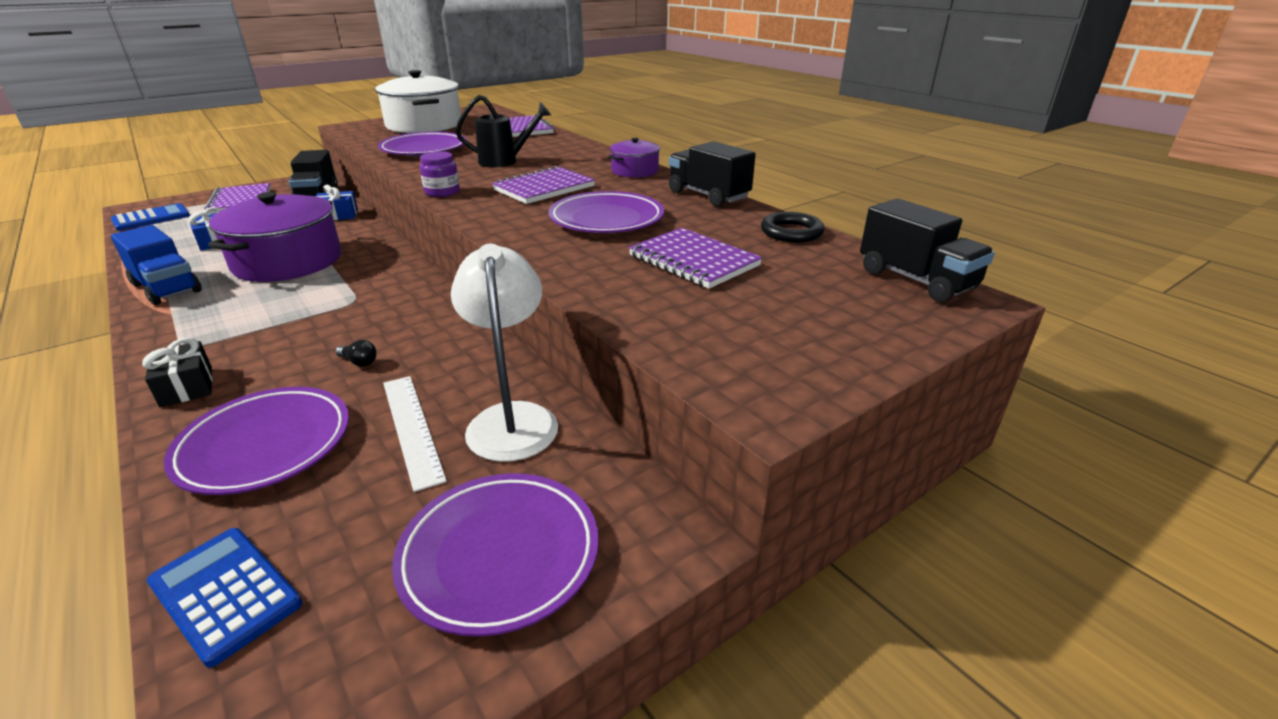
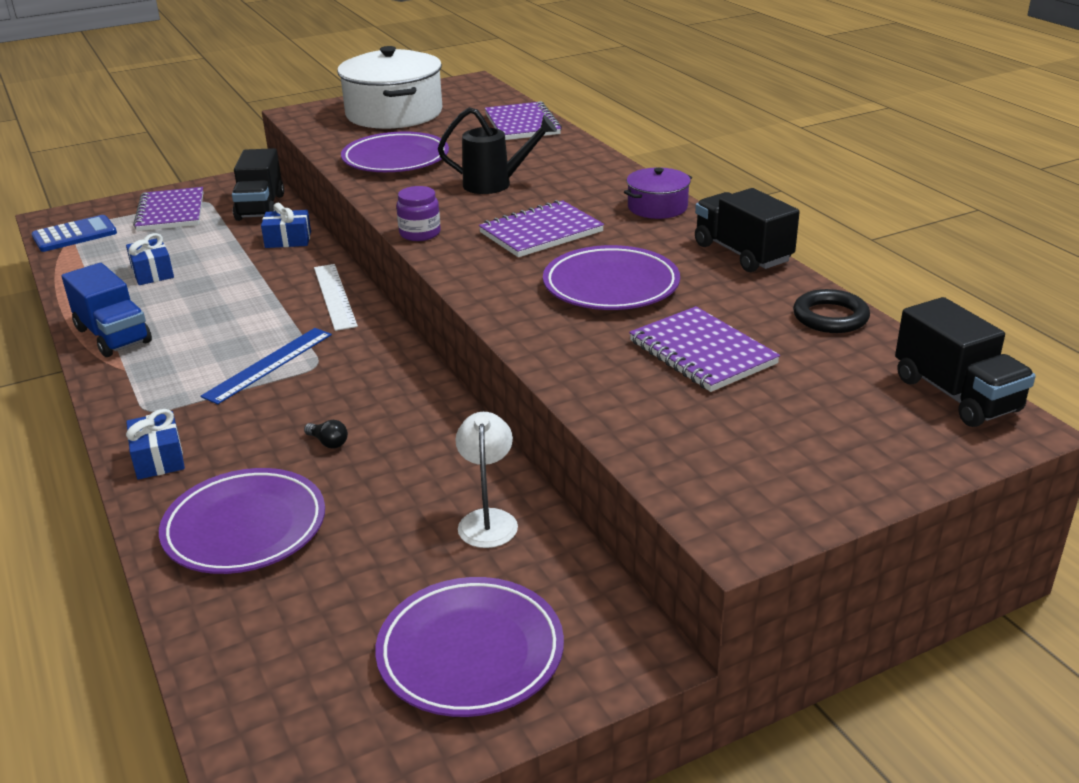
camera: 10 degrees right, 0 degrees up
(186, 386) = (158, 458): black gift -> blue gift
(225, 593) = (231, 661): blue calculator -> none
(288, 261) = (238, 306): purple pot -> none
(309, 303) = (269, 365): none -> blue ruler
(412, 428) = (386, 521): white ruler -> white ruler (335, 296)
(512, 418) = (488, 520): white lamp -> white lamp, size x0.63

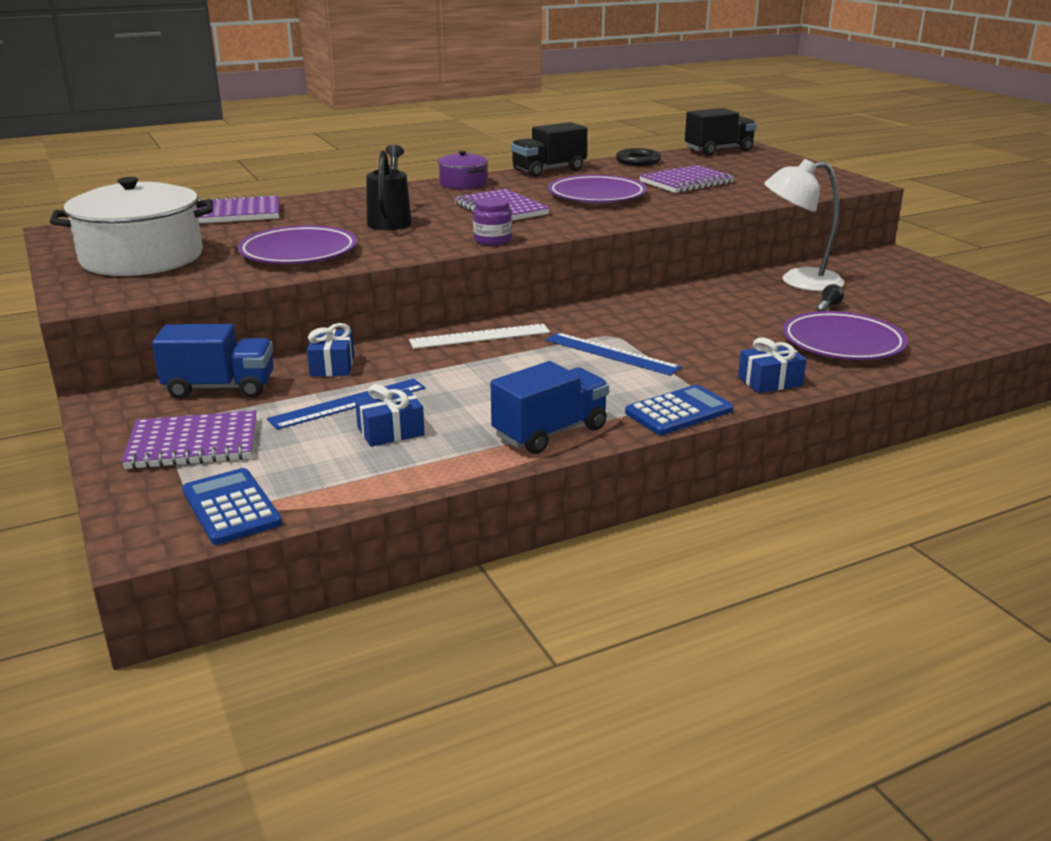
camera: 90 degrees left, 5 degrees down
(117, 398) = (679, 411): none -> blue calculator
(210, 253) = (348, 403): none -> blue ruler
(260, 207) = (220, 388): black truck -> blue truck
(328, 442) = (728, 325): black light bulb -> black light bulb (828, 307)
(470, 653) = (916, 284): purple plate -> none
(488, 520) = (798, 281): white lamp -> white lamp, size x1.58

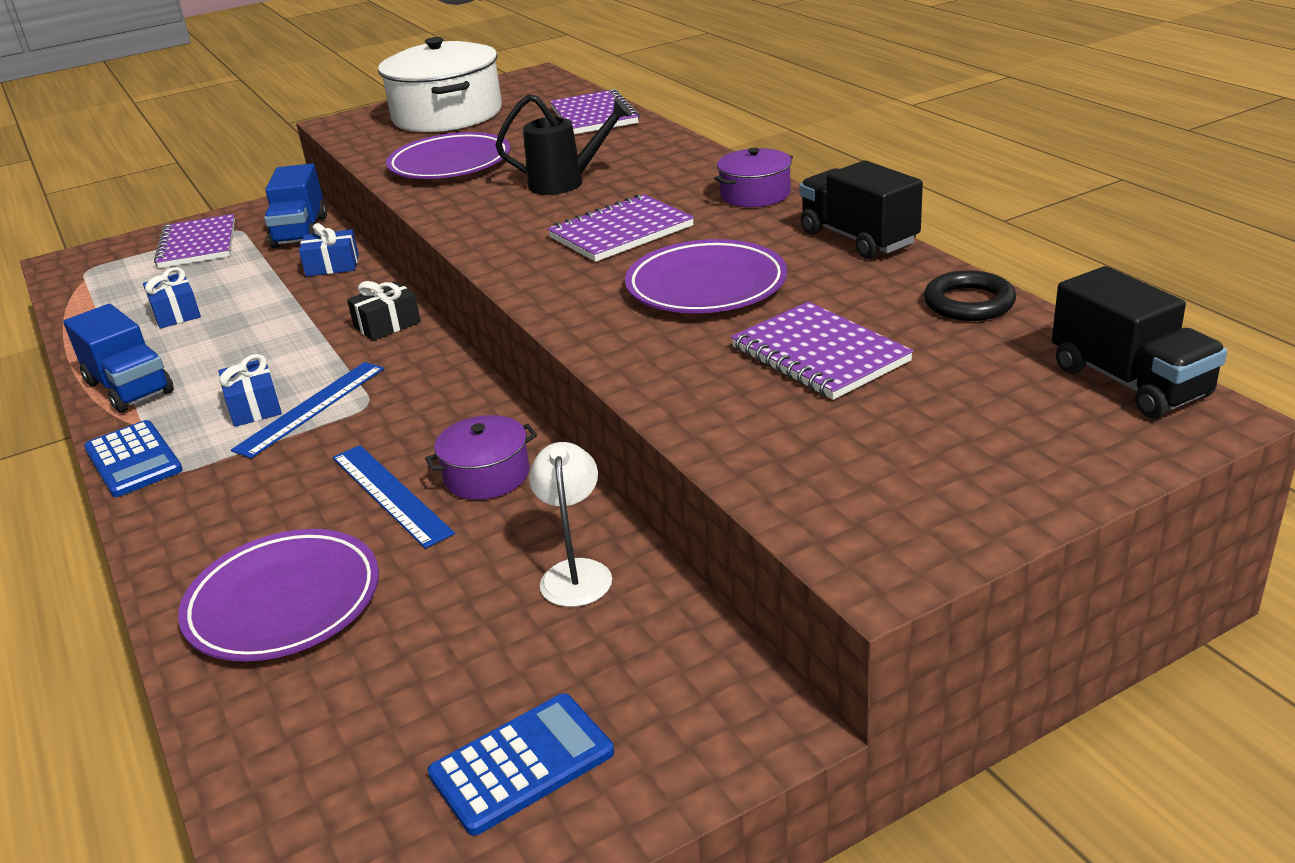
camera: 90 degrees right, 5 degrees up
(231, 507) = (87, 277): blue calculator -> blue calculator (522, 764)
(348, 403) = (243, 287): blue ruler -> blue ruler (390, 494)
(480, 336) = (387, 324): white ruler -> black gift
(492, 240) = (480, 243): purple jar -> none
(707, 300) = (487, 475): none -> purple pot
(770, 381) = (181, 527): blue gift -> blue gift (254, 407)
(798, 281) = (576, 572): white lamp -> white lamp, size x0.63
(828, 307) = (443, 599): black light bulb -> none

